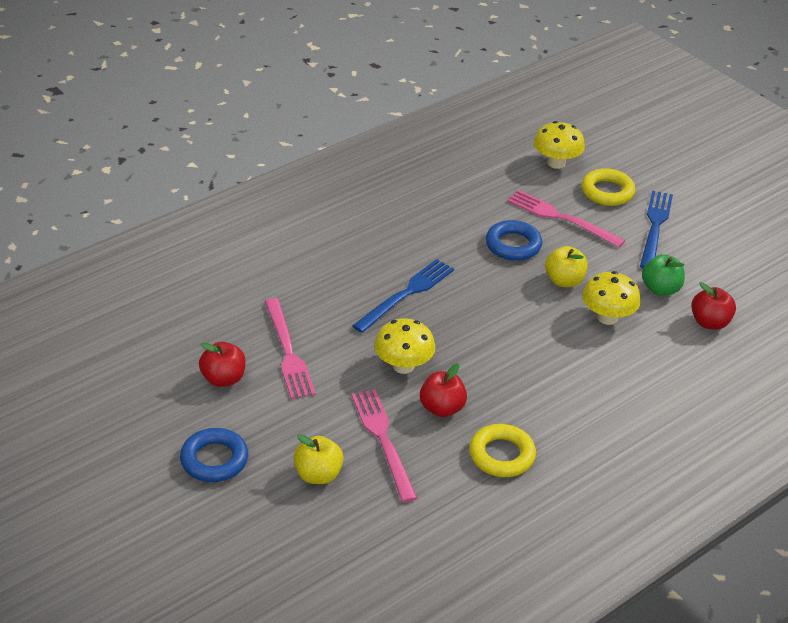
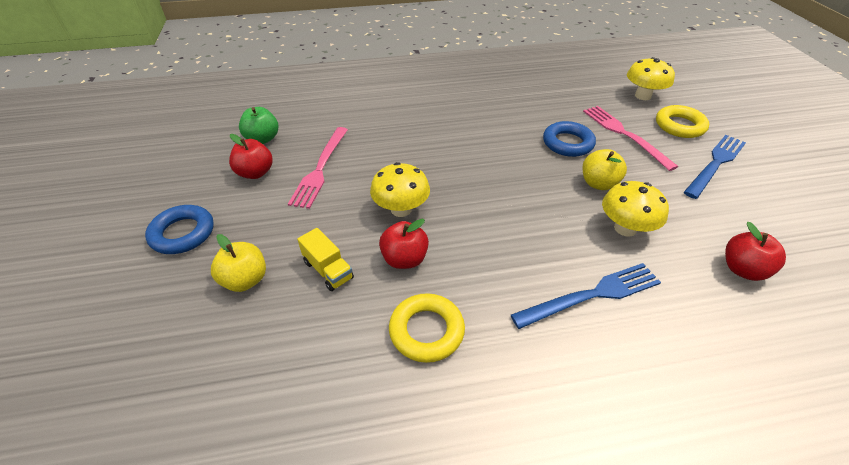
camera: 30 degrees right, 5 degrees up
(383, 441) = (328, 270): pink fork -> yellow truck
(406, 294) = (449, 154): blue fork -> blue fork (591, 295)
(660, 289) = (697, 219): green apple -> green apple (263, 139)

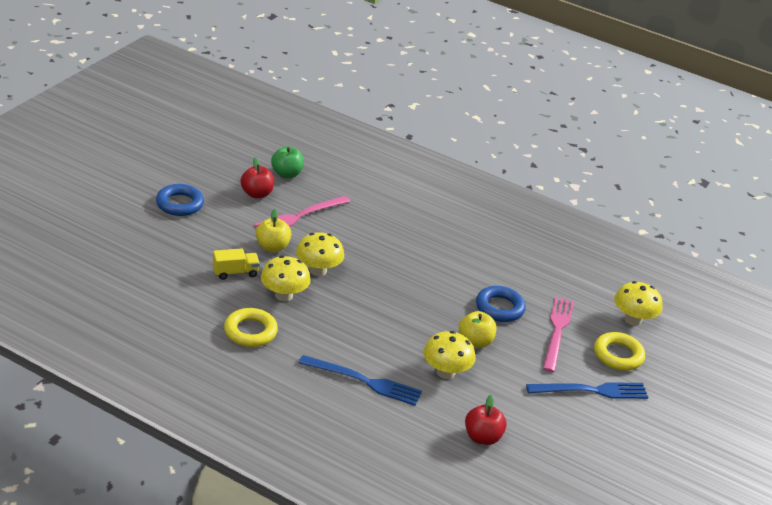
camera: 35 degrees right, 10 degrees down
(245, 280) = (187, 249): yellow apple -> yellow apple (272, 247)
(328, 270) = (235, 272): yellow truck -> yellow truck turned 105 degrees counterclockwise
(404, 259) = (283, 295): red apple -> yellow mushroom

